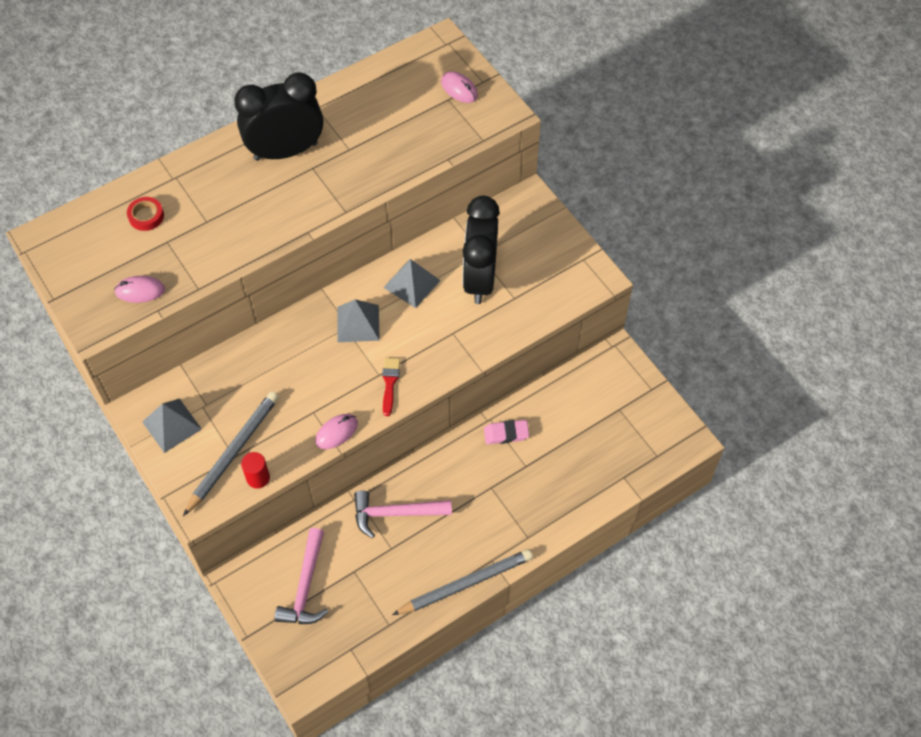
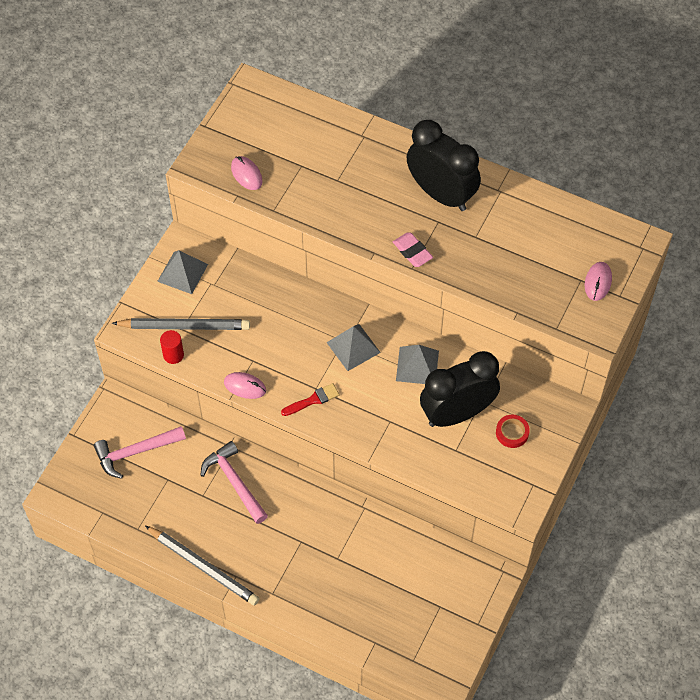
camera: 60 degrees right, 0 degrees up
(146, 216) = (315, 139): red tape -> red tape (512, 433)
(506, 434) = (358, 527): pink eraser -> pink eraser (412, 252)

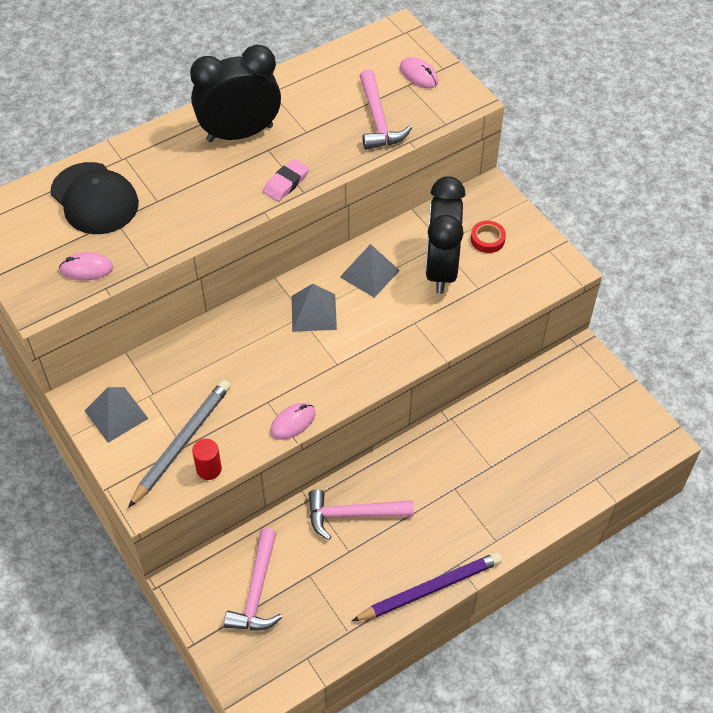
camera: 60 degrees left, 5 degrees down
(203, 567) = (430, 589): grey pencil -> purple pencil
(312, 141) = (94, 199): none -> black cap
(313, 400) = (349, 372): red brush -> none
(412, 252) = (286, 183): pink eraser -> pink eraser turned 45 degrees counterclockwise
(525, 279) = (378, 120): none -> pink hammer

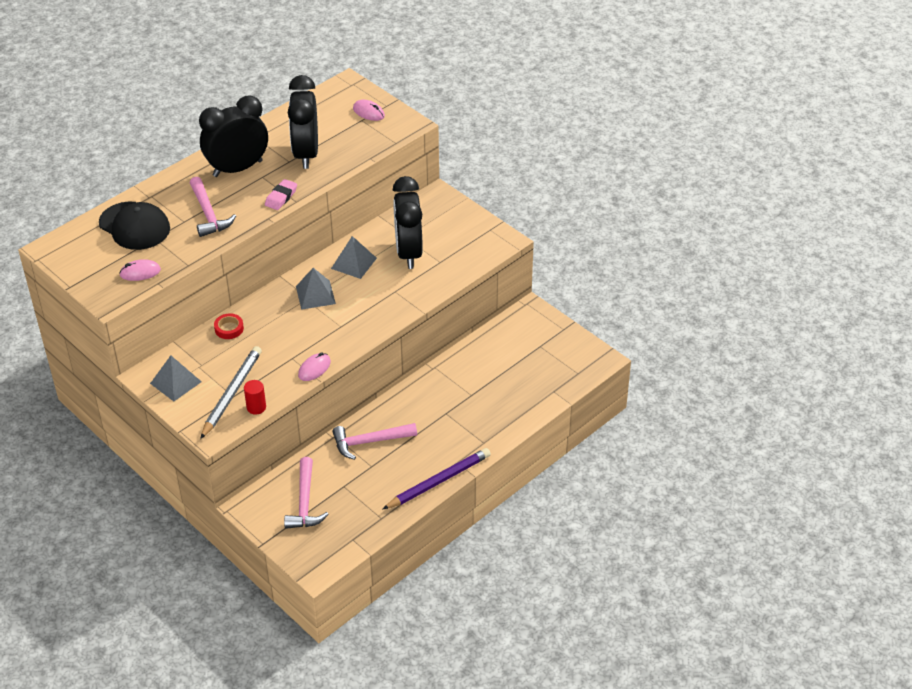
camera: 10 degrees left, 10 degrees down
(329, 124) = (306, 154): none -> black clock
(378, 120) = (343, 146): pink hammer -> pink hammer (208, 214)
(487, 239) = (441, 228): red tape -> red tape (229, 329)

